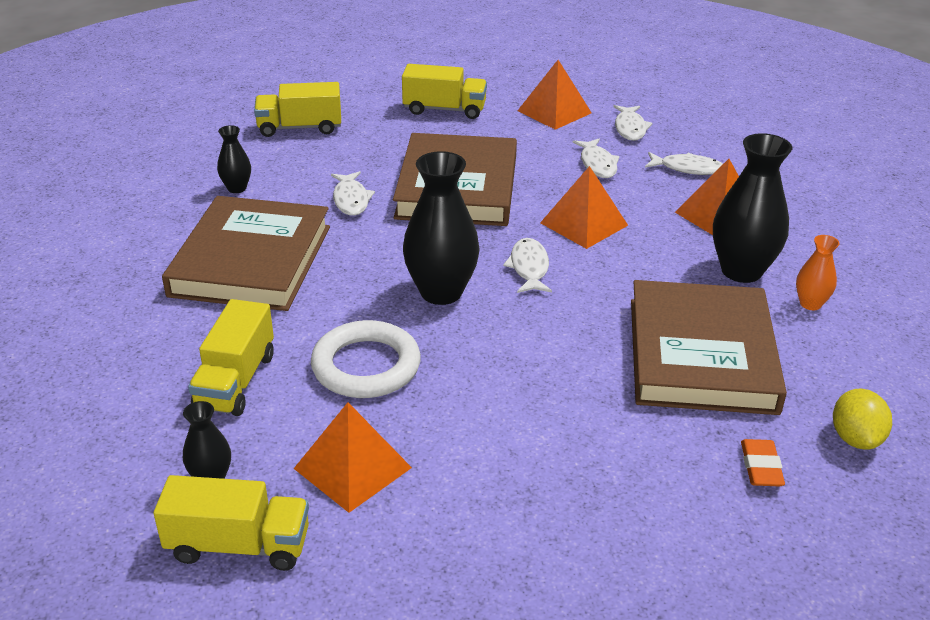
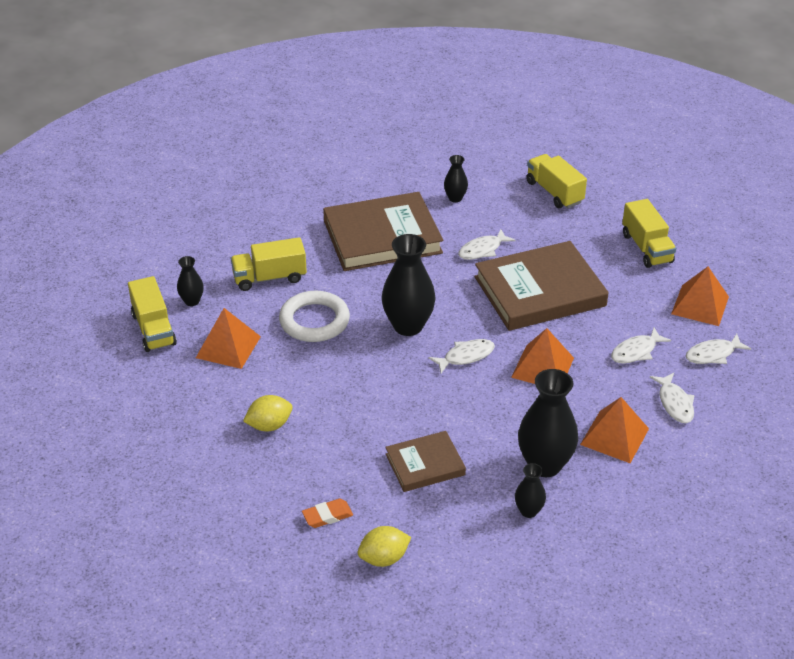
camera: 65 degrees right, 5 degrees up
(553, 472) = (269, 425): none -> yellow lemon
(701, 355) = (425, 464): brown book -> brown book, size x0.54
(810, 304) = (528, 511): orange vase -> black vase

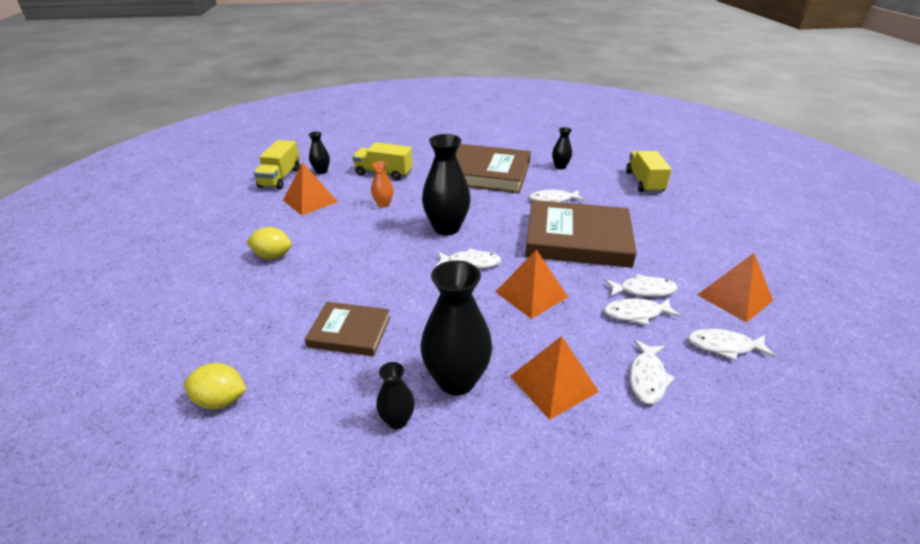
camera: 30 degrees right, 5 degrees down
(314, 321) = (383, 204): white ring -> orange vase
(327, 516) = (226, 339): orange eraser -> none
(628, 326) = (643, 290): none -> white fish
(646, 248) = (704, 238): yellow truck -> none

